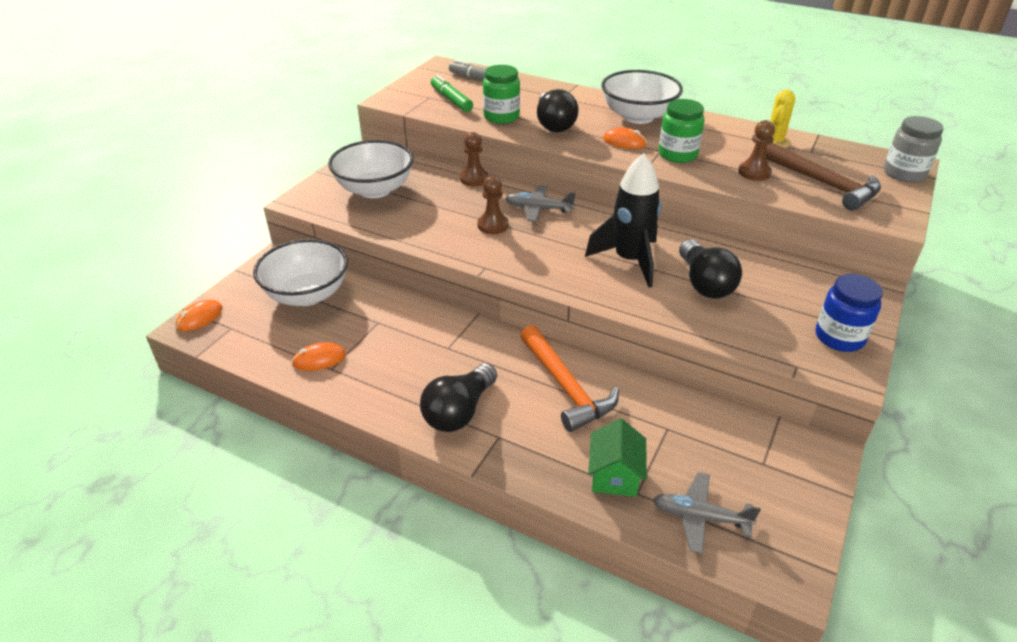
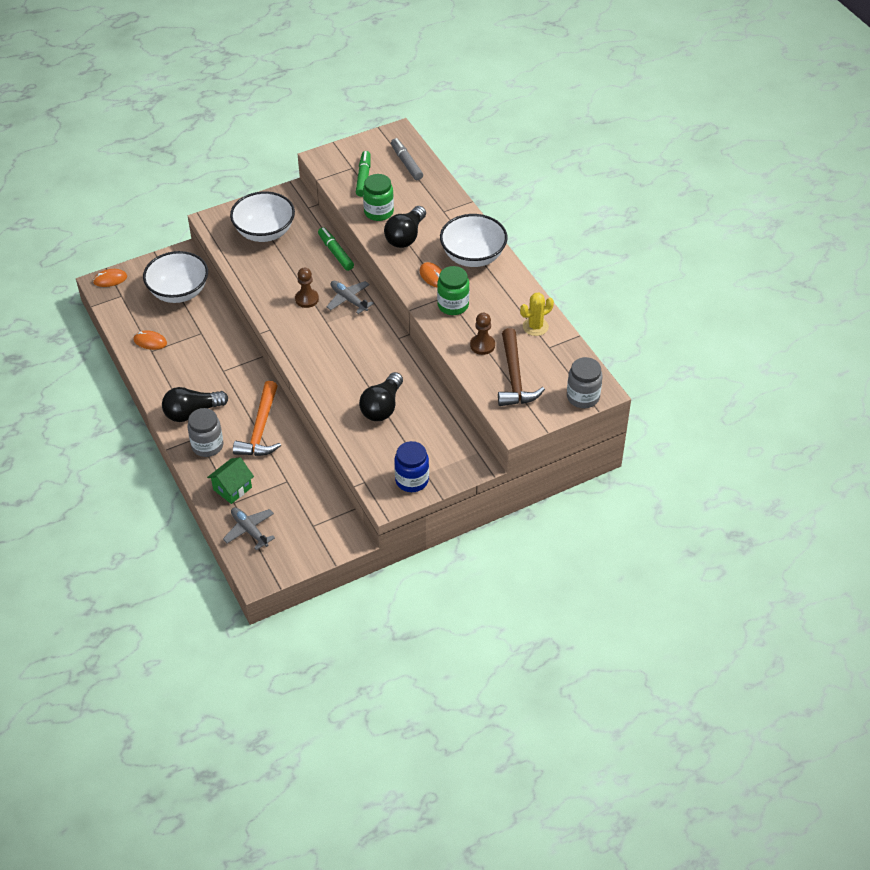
camera: 35 degrees right, 10 degrees up
(474, 179) = (335, 253): brown pawn -> green marker
(522, 440) = (207, 445): none -> grey jar
(629, 260) = (358, 368): black rocket -> none

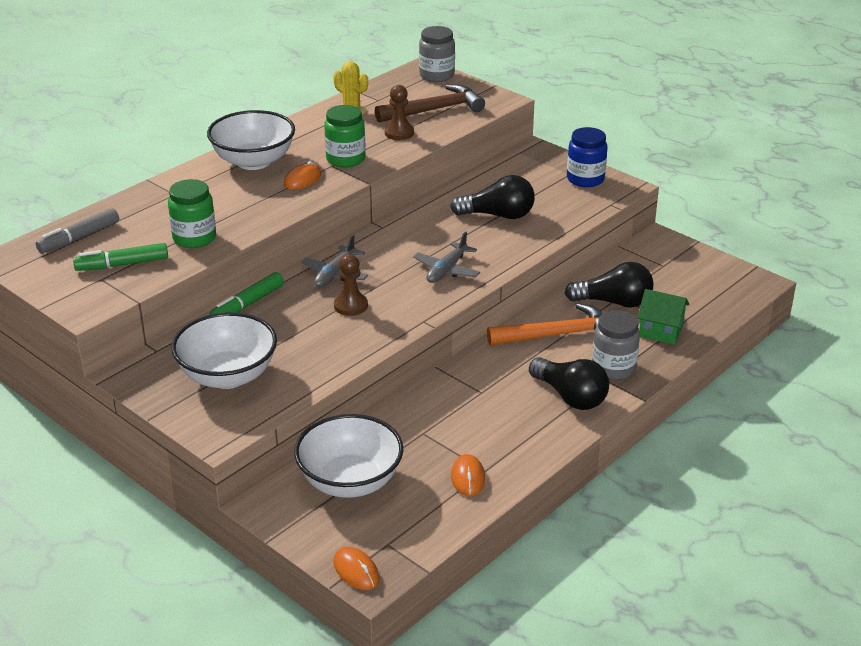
camera: 110 degrees left, 15 degrees down
(249, 530) = (706, 304): grey plane -> grey plane (446, 270)
(406, 236) = (236, 210): black light bulb -> black light bulb (614, 302)

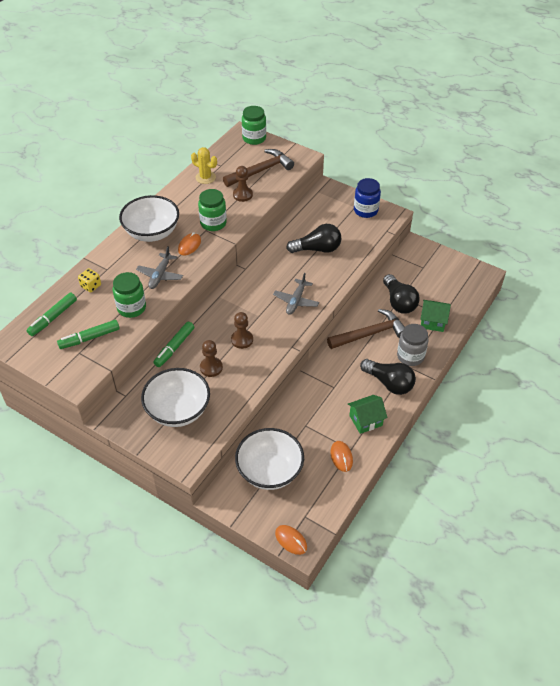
camera: 10 degrees left, 15 degrees up
(79, 238) = (53, 318): grey marker -> green marker
(145, 209) = (91, 286): none -> yellow dice
(294, 332) = (211, 367): none -> brown pawn
(335, 274) = (225, 314): grey plane -> grey plane (160, 275)
(437, 75) = (254, 138): grey jar -> green jar
(520, 437) = (366, 420): none -> green house
(557, 335) = (370, 334): orange hammer -> brown hammer
(614, 302) = (399, 302): black light bulb -> black light bulb turned 75 degrees clockwise

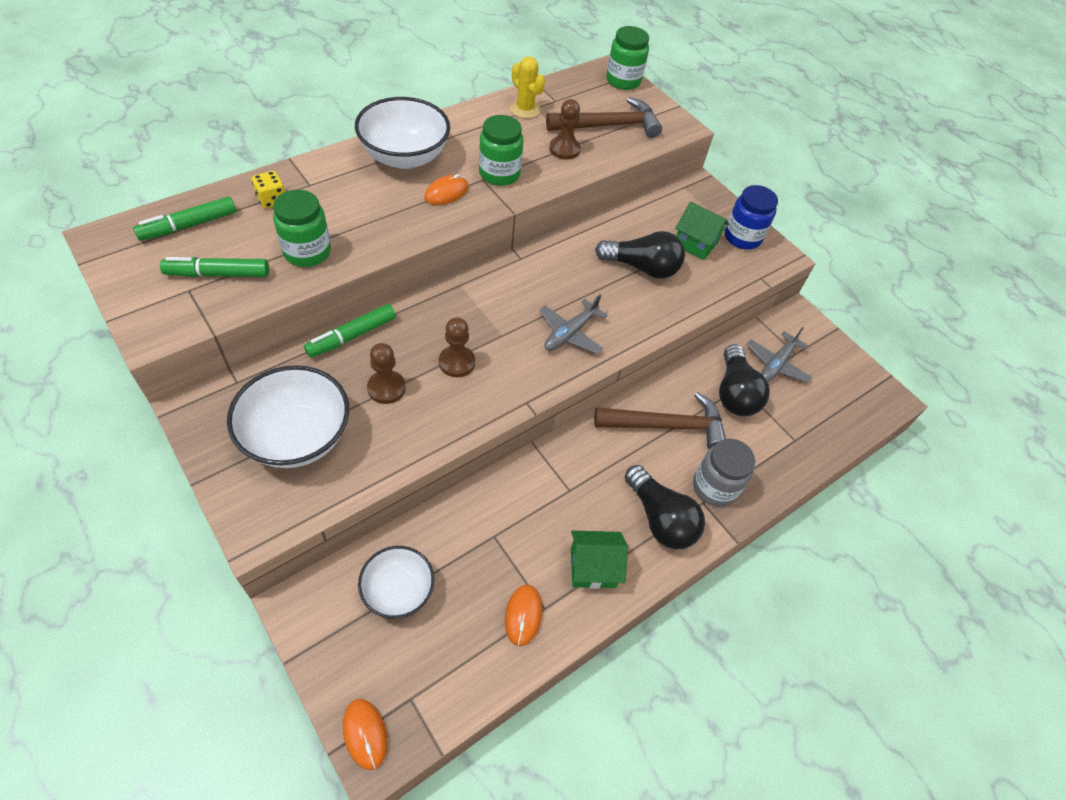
camera: 15 degrees right, 5 degrees up
(160, 275) = (378, 220): grey plane -> grey plane (776, 364)
(269, 471) = (398, 591): white bowl -> white bowl, size x0.63
(432, 322) = (774, 445): green house -> green house (695, 243)

